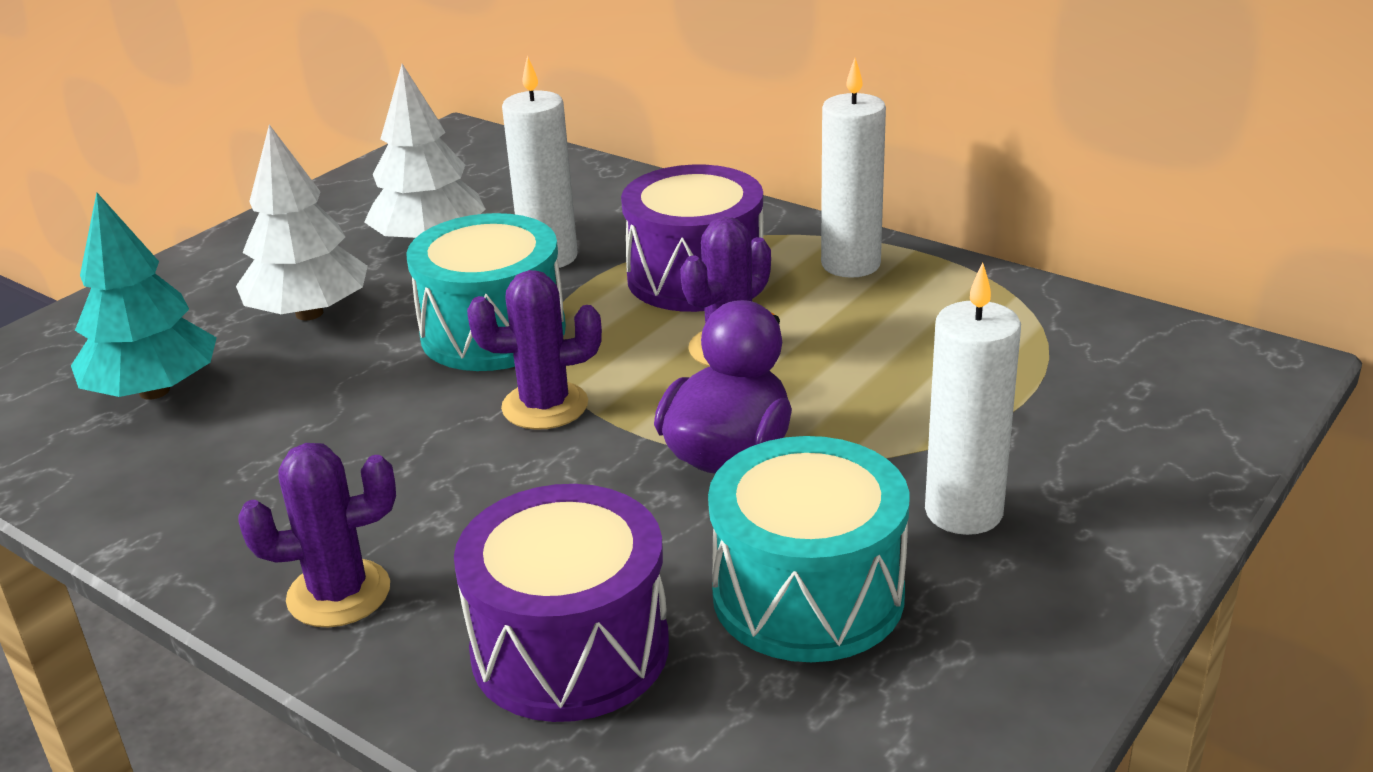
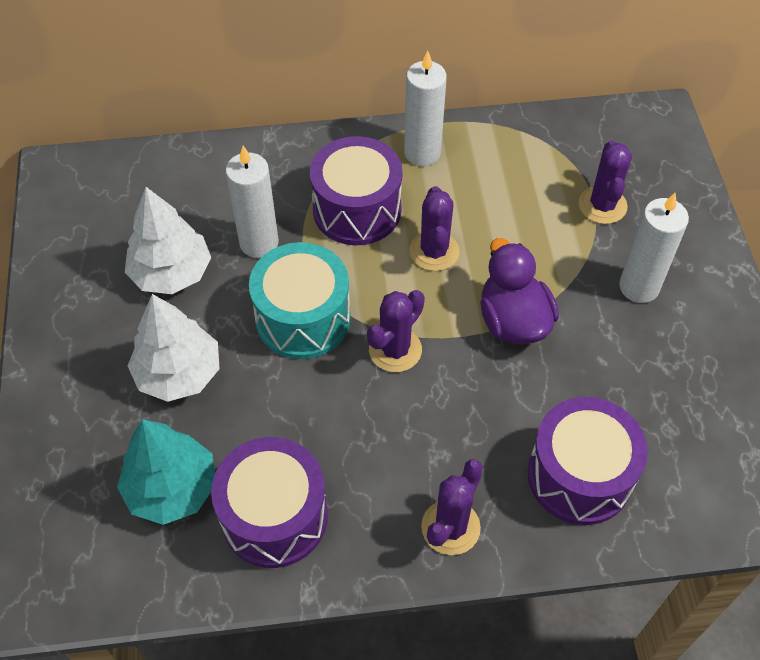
camera: 45 degrees left, 25 degrees up
(195, 467) = (274, 516): none -> purple drum
(808, 595) = (632, 376): turquoise drum -> none
(1032, 409) = (602, 205): none -> purple cactus

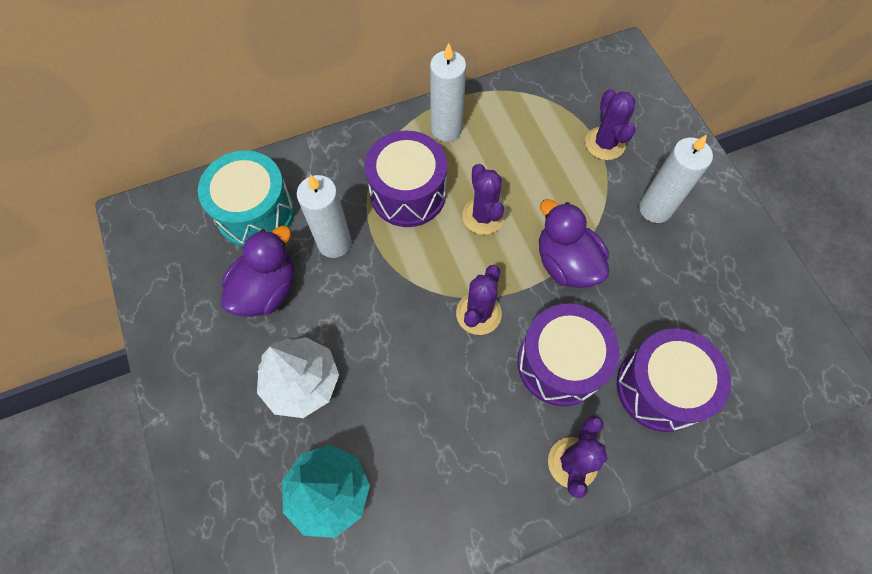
camera: 15 degrees left, 10 degrees up
(171, 273) = (267, 289): white tree -> purple duck
(274, 516) = (424, 493): purple drum -> purple drum (560, 363)
(303, 318) = (393, 303): turquoise drum -> turquoise drum (255, 213)

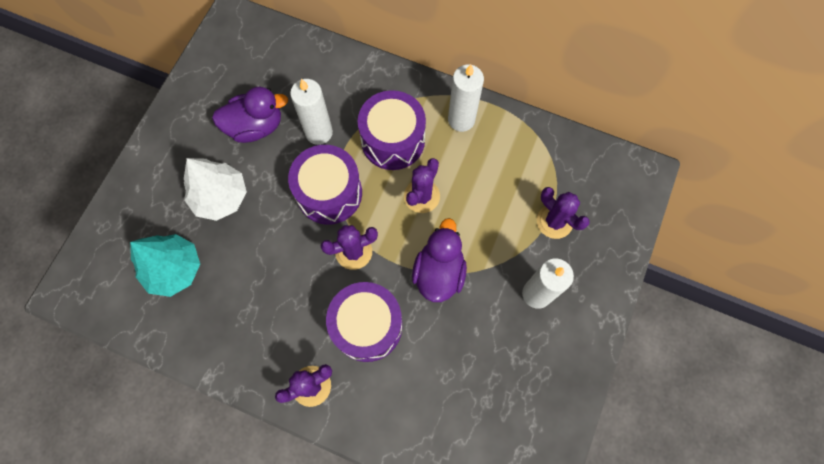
camera: 45 degrees right, 5 degrees up
(255, 213) = (295, 74): turquoise drum -> none
(605, 143) = (554, 221): purple cactus -> purple cactus turned 75 degrees counterclockwise
(660, 387) = (409, 399): purple drum -> purple drum (329, 193)

